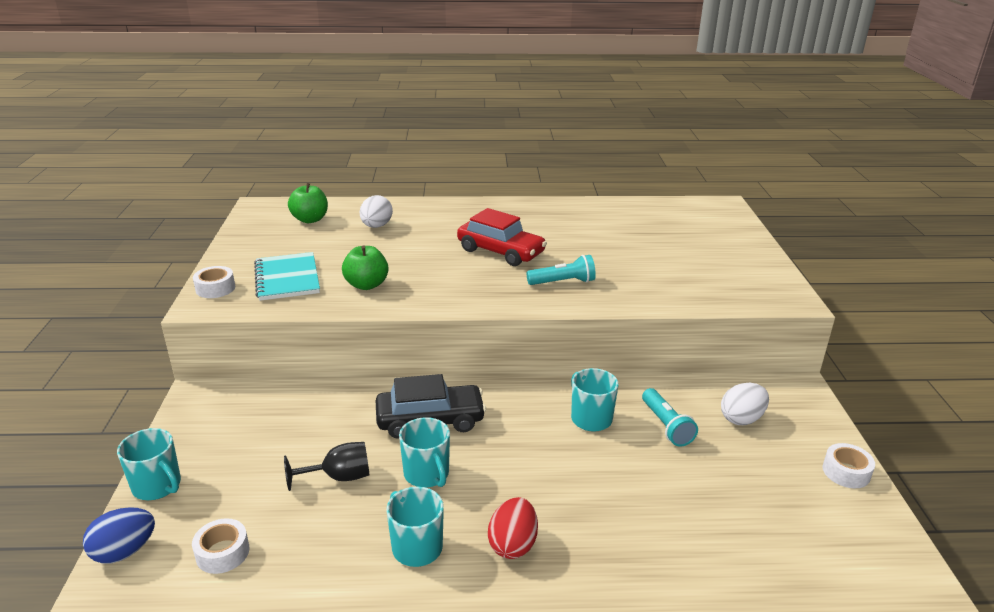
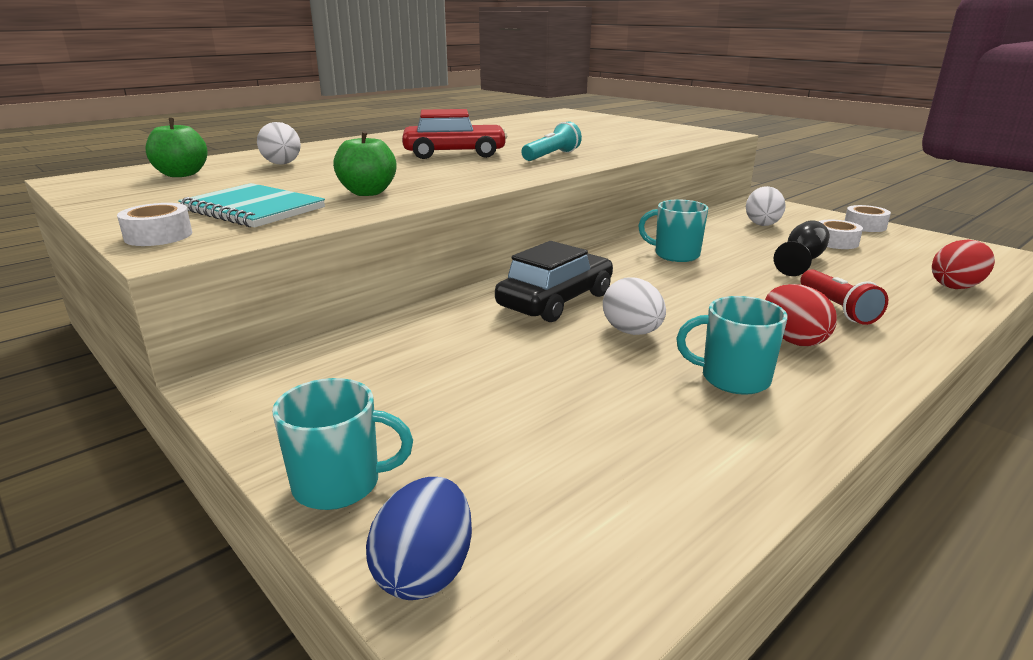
camera: 40 degrees left, 5 degrees down
(222, 552) = (563, 490): white tape -> white tape (835, 242)
(339, 477) = (556, 370): black goblet -> black goblet (801, 261)
(427, 474) = (632, 332): turquoise mug -> white egg
(604, 540) = (837, 308): none -> red flashlight
(666, 426) = (730, 241): turquoise flashlight -> none
(765, 584) = (956, 286): none -> red egg

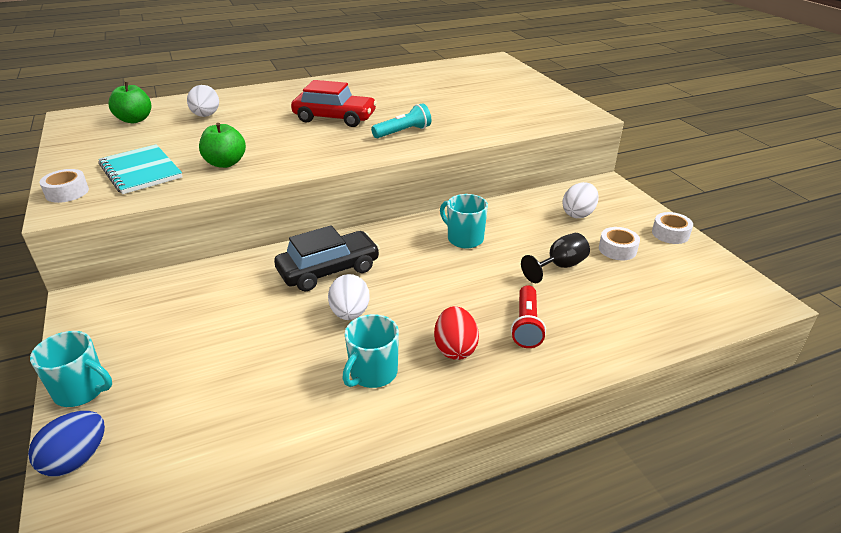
camera: 20 degrees right, 10 degrees up
(733, 379) = (372, 373): turquoise mug -> turquoise mug turned 90 degrees counterclockwise
(956, 286) = (660, 324): red egg -> none

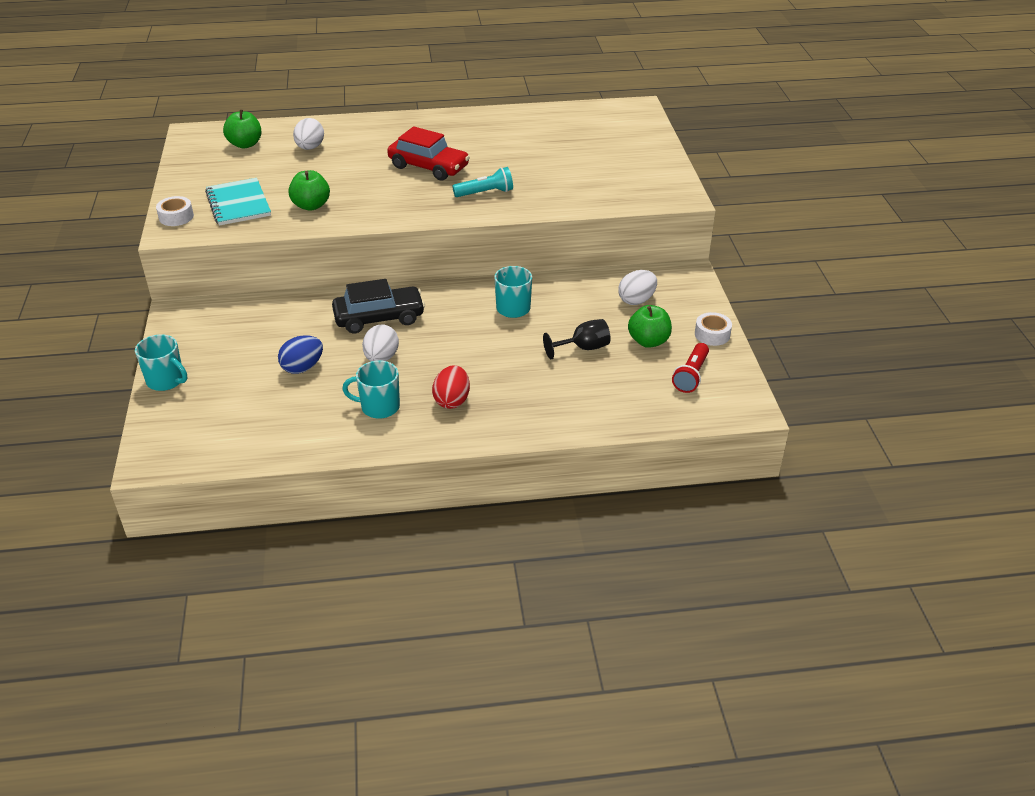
camera: 15 degrees right, 5 degrees up
(76, 459) = (156, 425): blue egg -> blue egg (302, 367)
(372, 373) = (379, 407): turquoise mug -> turquoise mug turned 45 degrees clockwise
(526, 325) = (521, 393): red flashlight -> red flashlight (691, 375)
(617, 249) = (648, 341): white tape -> green apple

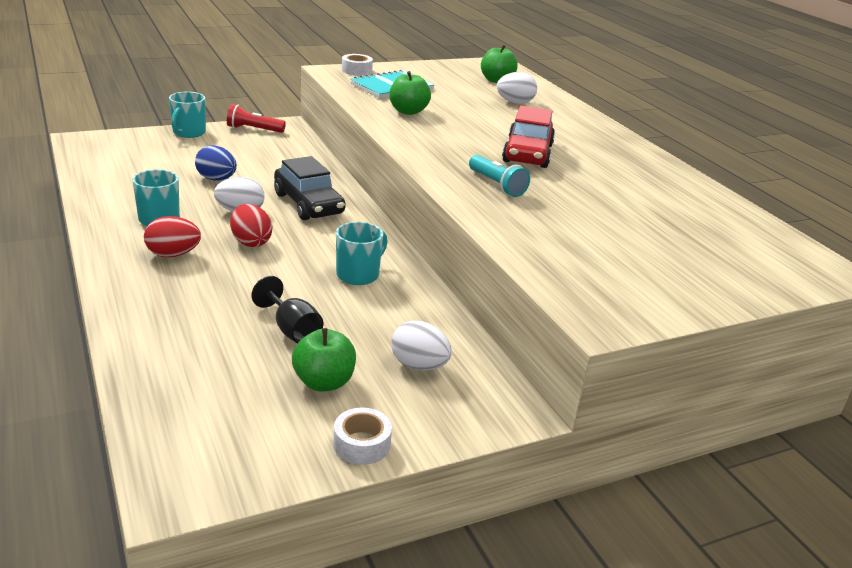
camera: 70 degrees right, 10 degrees down
(442, 356) = (251, 242): none -> red egg
(691, 375) = (250, 427): red flashlight -> red flashlight (253, 129)

